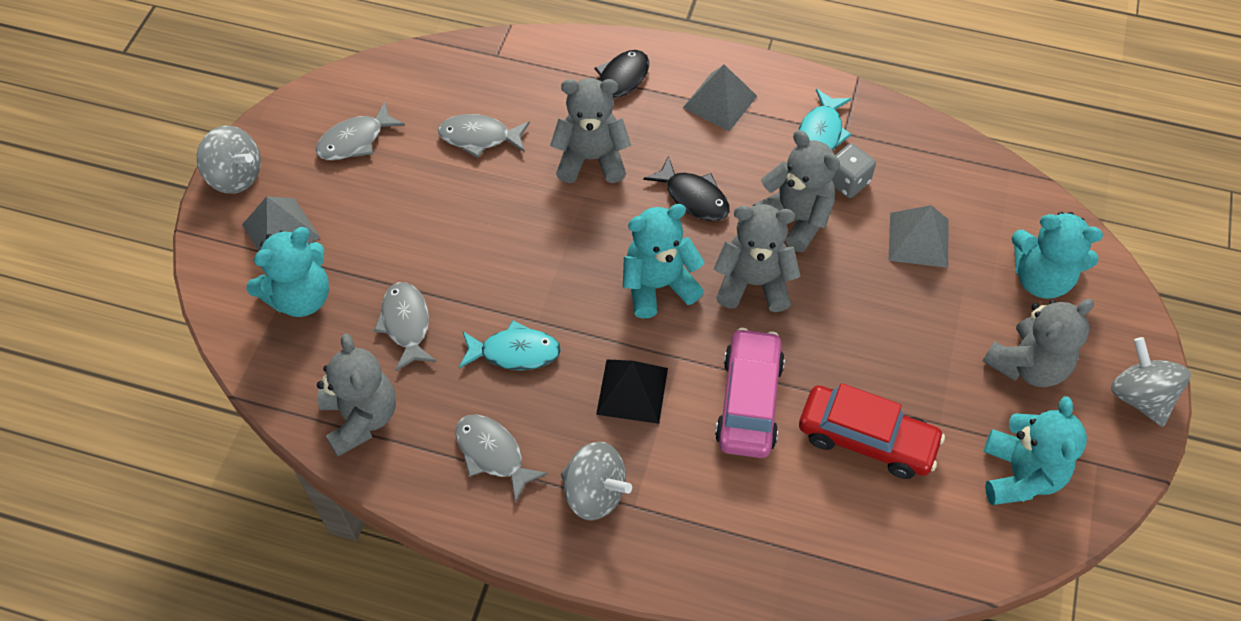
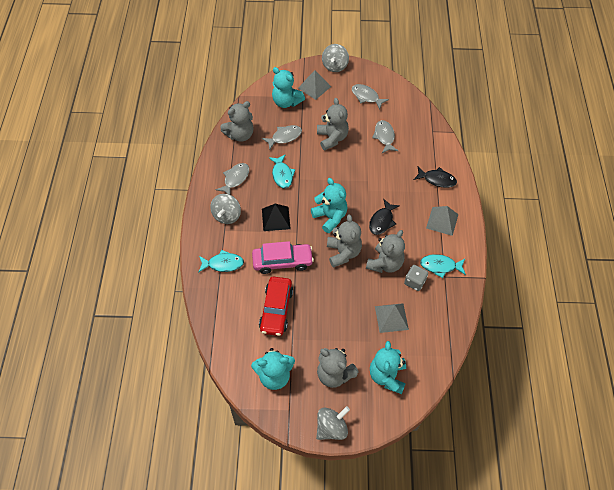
camera: 75 degrees right, 0 degrees up
(591, 159) = (388, 178): grey teddy bear -> grey teddy bear (332, 138)
(727, 525) = (223, 264): none -> turquoise fish

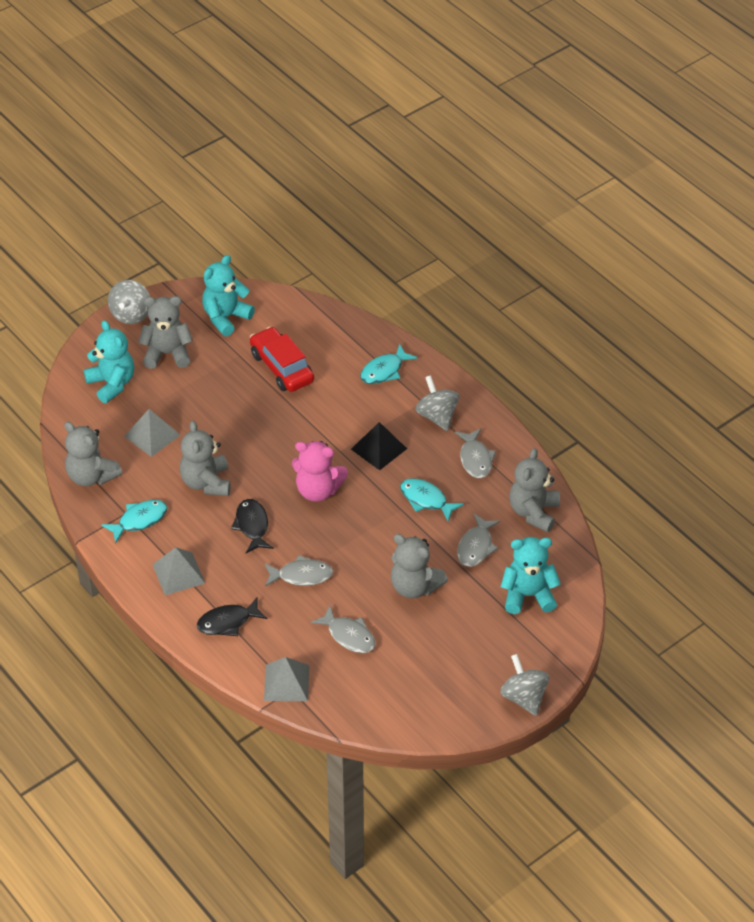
camera: 140 degrees right, 10 degrees down
(282, 261) = (323, 412): pink car -> none
(314, 87) = (516, 643): grey pyramid -> grey pyramid (286, 682)
(330, 217) = (318, 490): turquoise teddy bear -> pink teddy bear
(343, 253) = (265, 463): grey teddy bear -> grey teddy bear (91, 476)
(366, 97) = (430, 679): grey fish -> grey fish (301, 575)
(414, 282) = (155, 485): grey dice -> none

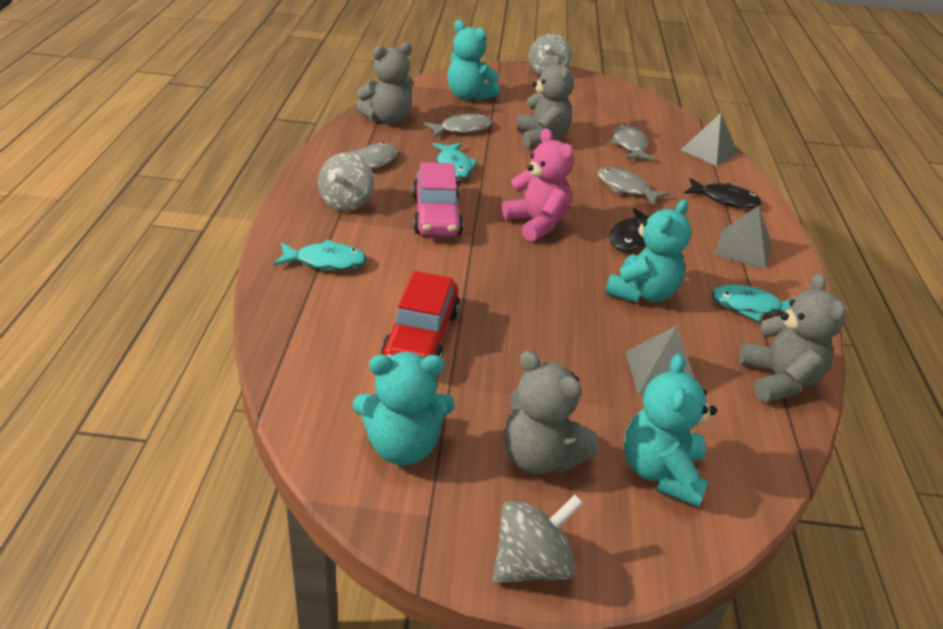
camera: 140 degrees left, 10 degrees down
(206, 482) = (642, 293): grey teddy bear -> turquoise teddy bear
(379, 449) = (436, 215): black pyramid -> pink car

